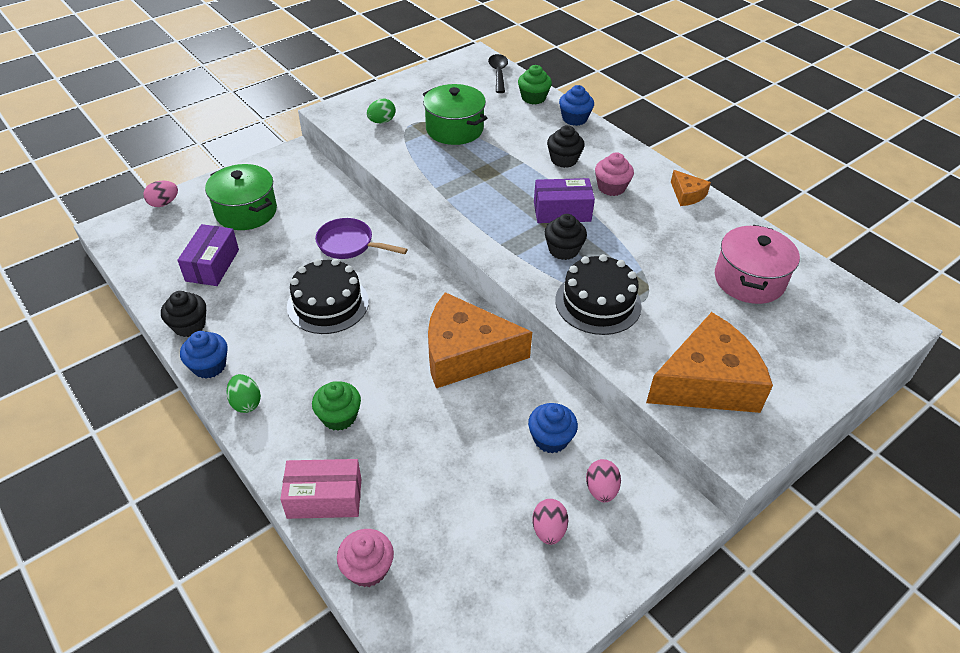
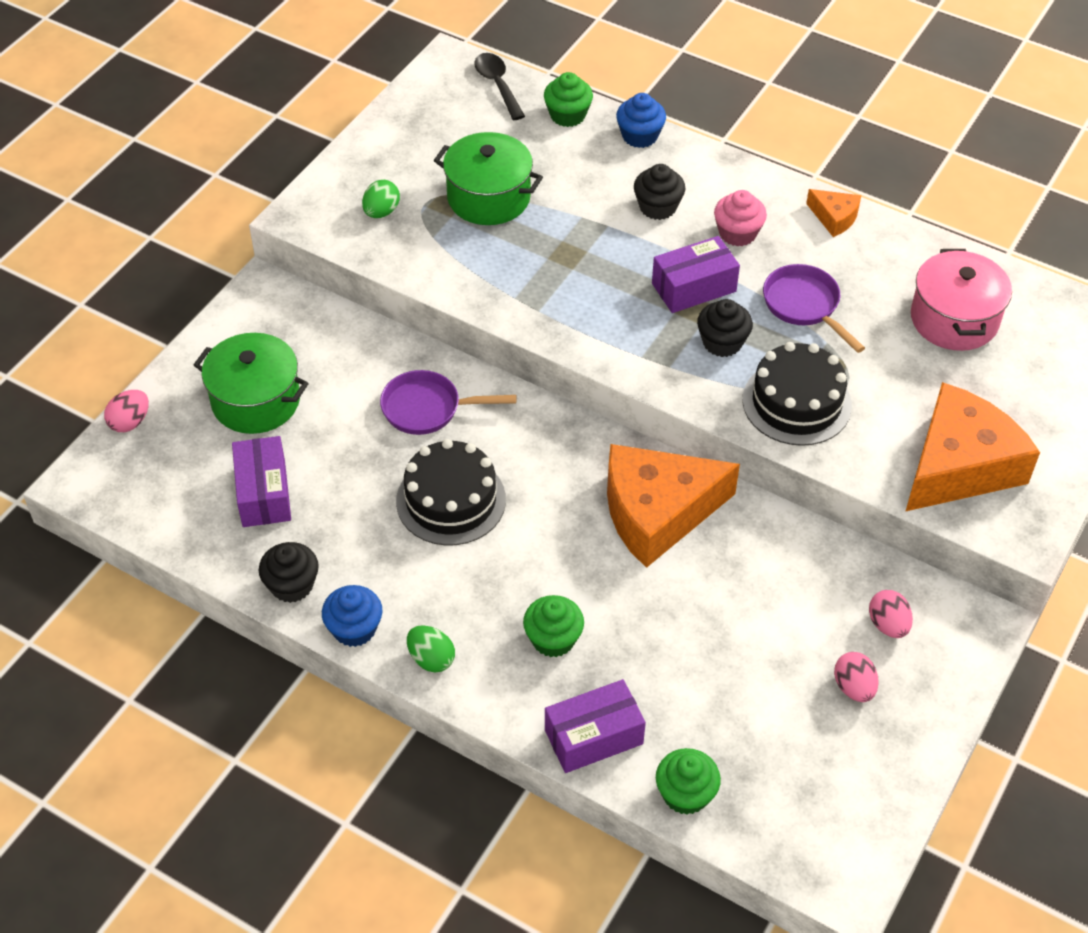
camera: 20 degrees left, 5 degrees up
(324, 498) = (593, 737): pink box -> purple box
(367, 568) = (685, 794): pink cupcake -> green cupcake
(550, 439) = (807, 585): blue cupcake -> none
(636, 242) = (804, 306): none -> purple pan

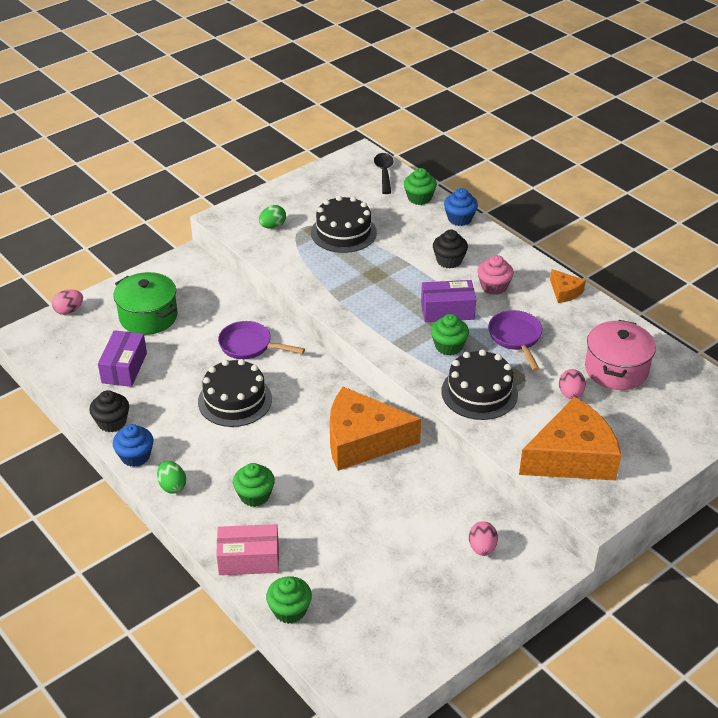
camera: 20 degrees right, 10 degrees down
(489, 197) = (343, 232): green pot -> black cake
(593, 737) = (249, 559): purple box -> pink box
(722, 342) = (448, 346): black cupcake -> green cupcake
(853, 687) = (438, 579): pink egg -> pink egg (570, 394)

